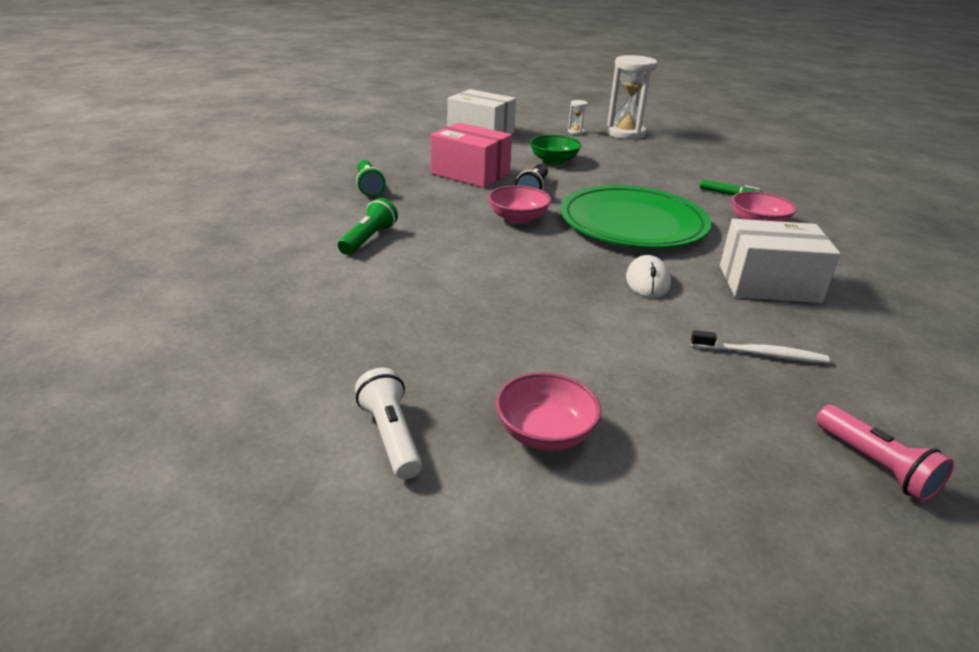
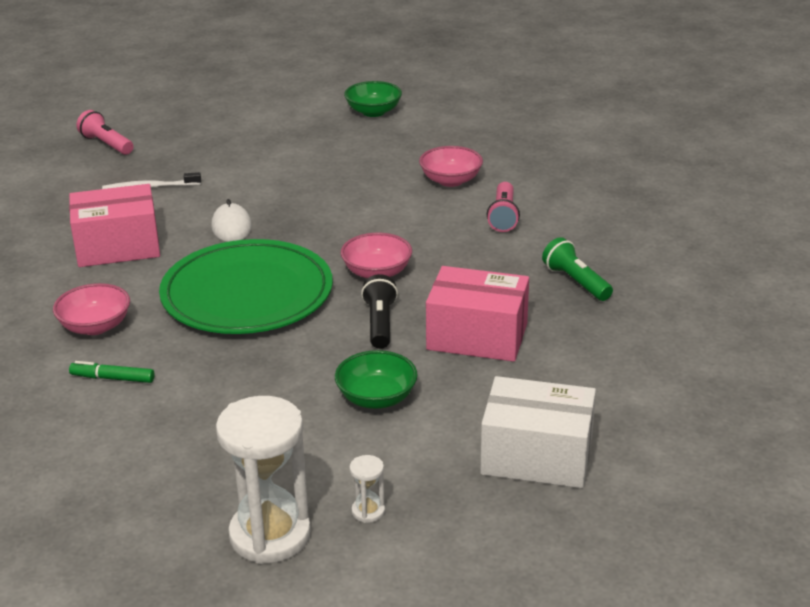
camera: 165 degrees right, 0 degrees up
(368, 239) = (503, 217): green flashlight -> pink flashlight
(390, 436) = (373, 112): white flashlight -> green bowl
(545, 433) = (291, 126): pink bowl -> pink bowl (450, 180)
(768, 284) = (118, 247): white box -> pink box

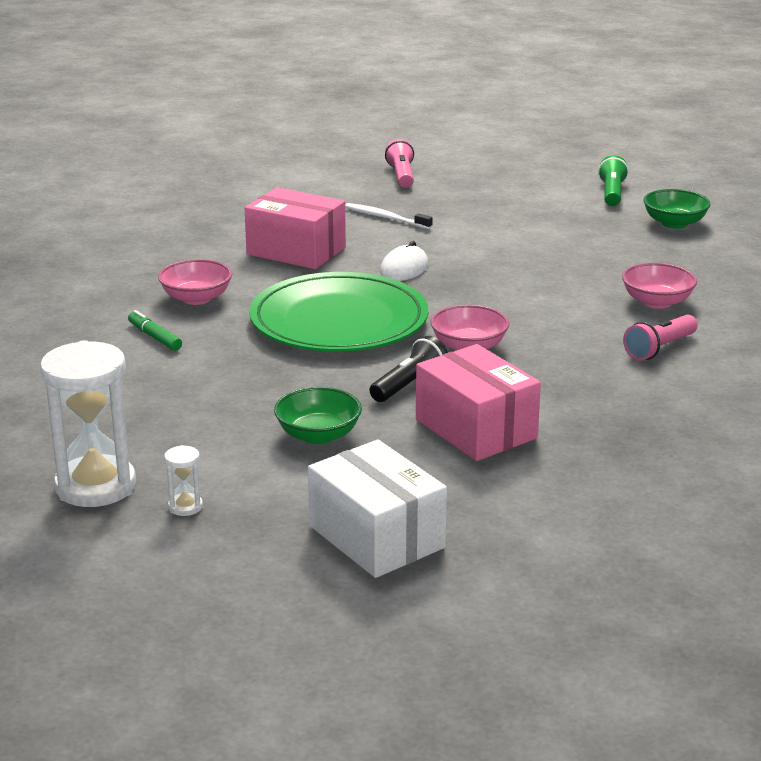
camera: 40 degrees right, 5 degrees down
(575, 282) = (641, 426): green flashlight -> green flashlight (611, 193)

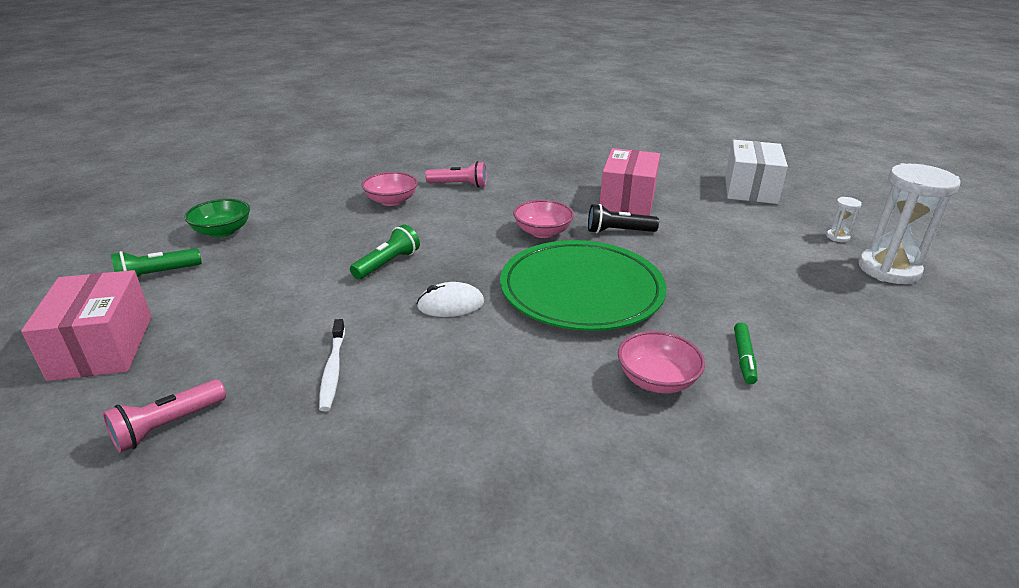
camera: 130 degrees left, 5 degrees up
(296, 251) = (483, 381): pink box -> pink box (102, 347)
(318, 435) = (715, 233): green bowl -> none
(510, 266) = (387, 264): none -> green flashlight

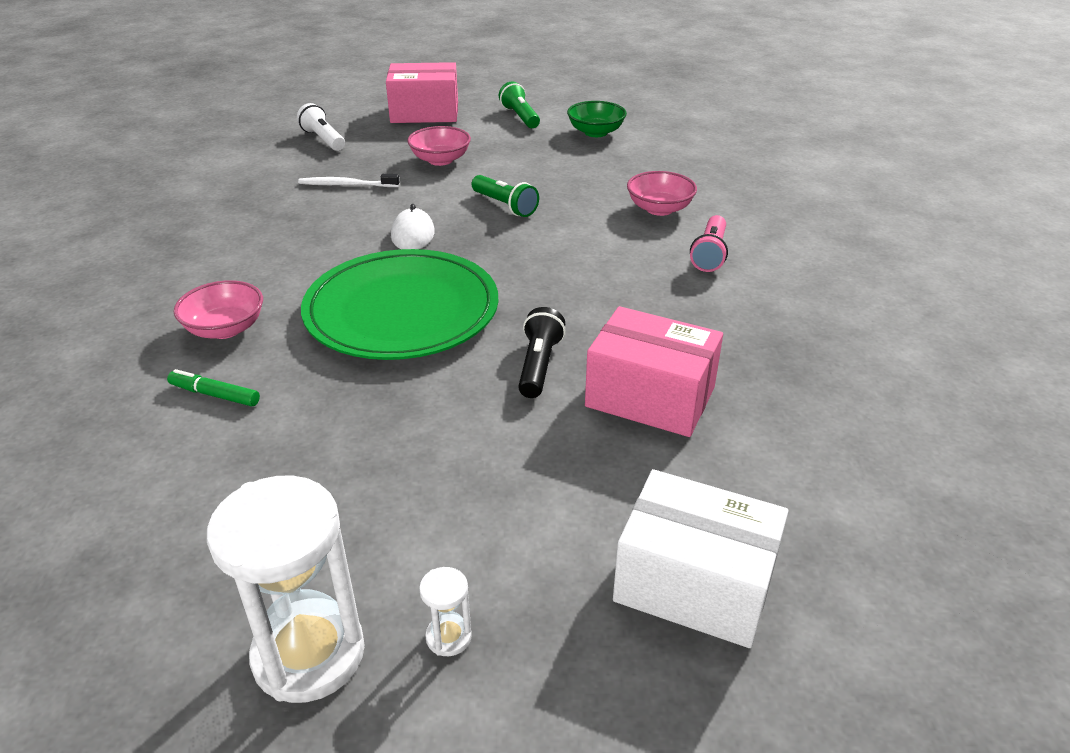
camera: 100 degrees right, 5 degrees up
(168, 426) = (323, 139): pink flashlight -> white flashlight
(542, 232) = (552, 303): pink bowl -> pink bowl (440, 160)

